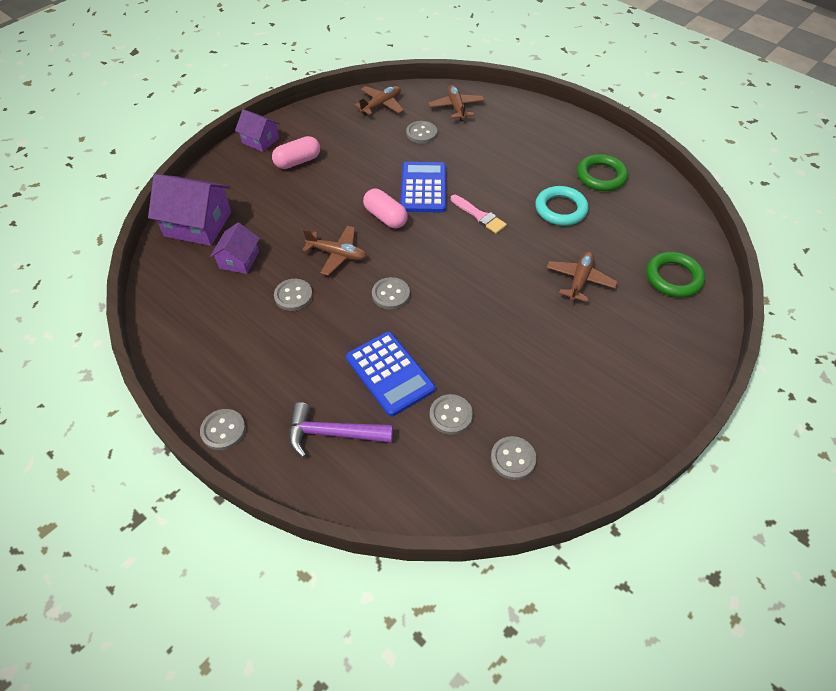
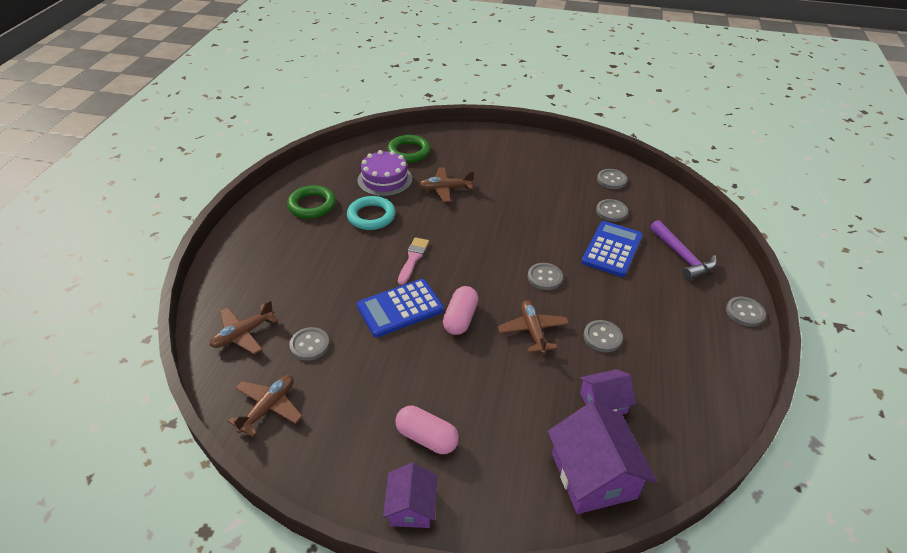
camera: 120 degrees left, 10 degrees down
(381, 105) = (268, 408): brown plane -> brown plane turned 105 degrees clockwise
(622, 239) = (385, 179): none -> purple cake

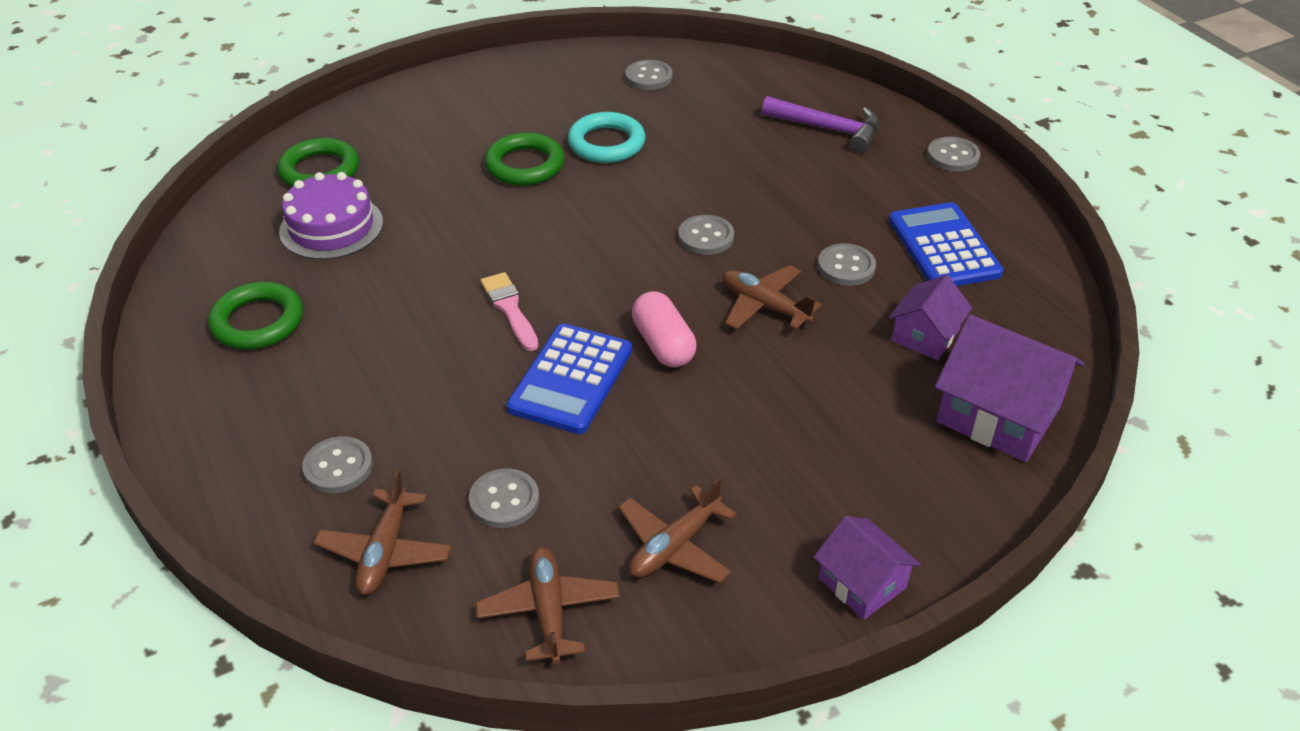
camera: 40 degrees left, 0 degrees up
(371, 216) = (376, 287): turquoise ring -> turquoise ring (606, 143)
(427, 438) = (789, 501): pink capsule -> none
(445, 189) = (441, 195): brown plane -> brown plane (674, 546)
(498, 194) = (525, 165): none -> green ring
(611, 211) = (692, 116): grey button -> grey button (338, 467)
(612, 249) = (744, 161): blue calculator -> blue calculator (943, 247)

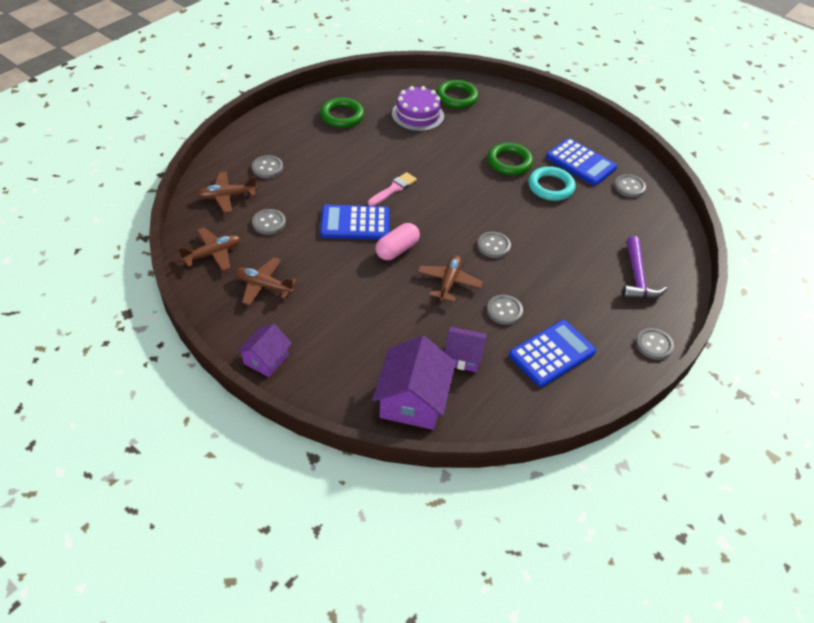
camera: 65 degrees right, 5 degrees up
(570, 100) = (581, 162): none -> blue calculator

